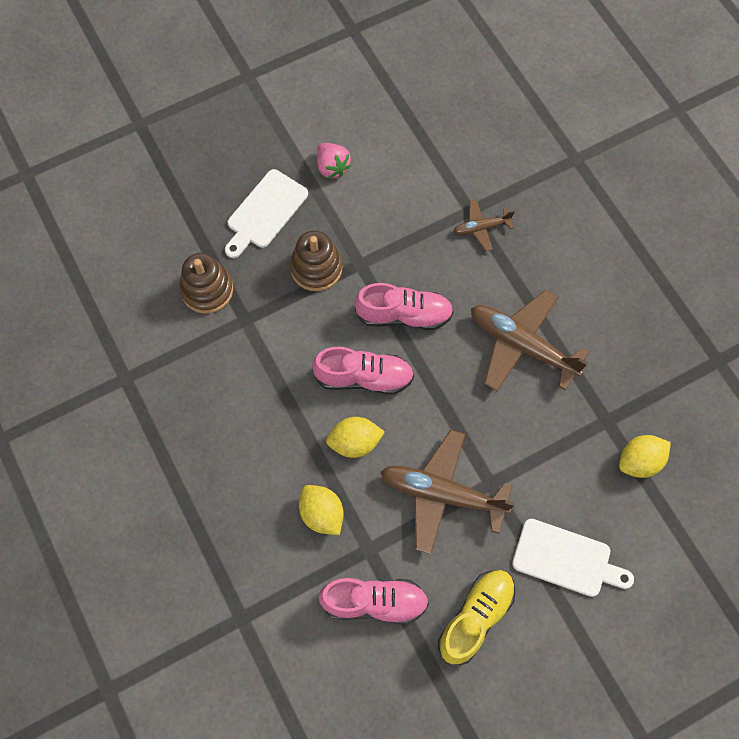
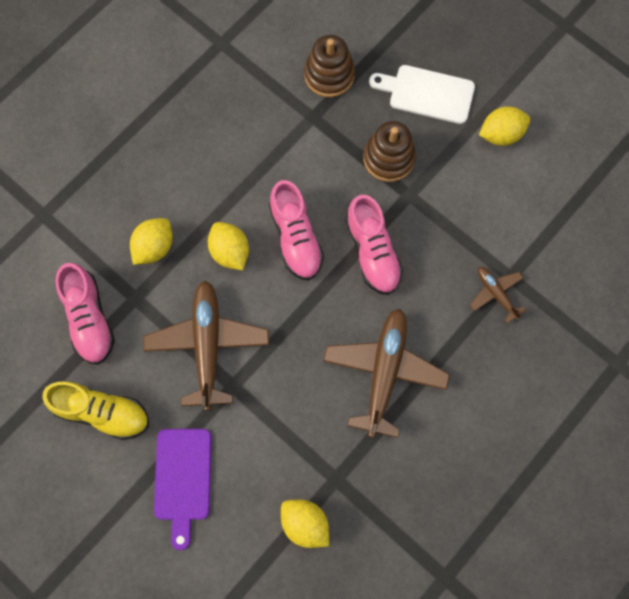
camera: 70 degrees right, 5 degrees up
(332, 167) = (500, 134): pink strawberry -> yellow lemon
(566, 559) = (183, 479): white cutting board -> purple cutting board

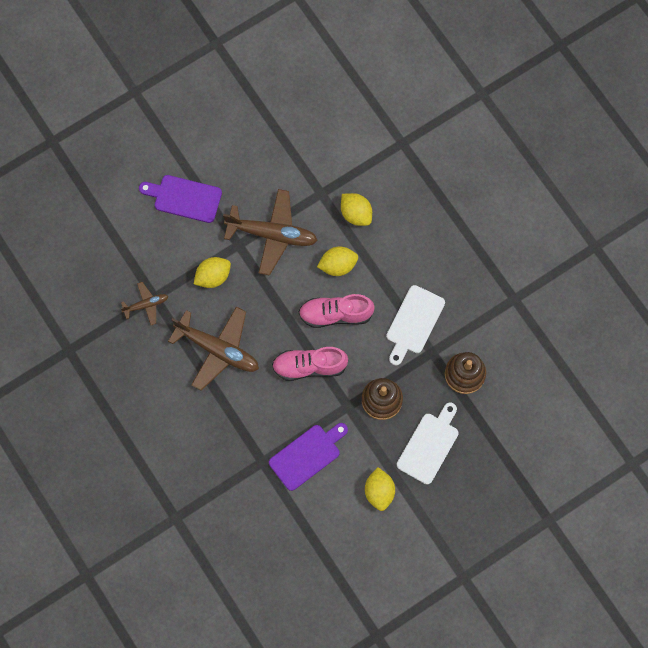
camera: 105 degrees right, 0 degrees up
(89, 319) = (314, 160): pink shoe -> none
(102, 412) = (245, 156): yellow shoe -> none
(281, 145) = (414, 322): none -> white cutting board
(305, 523) = (131, 269): yellow lemon -> yellow lemon (213, 276)
(485, 226) = (307, 455): none -> purple cutting board
(496, 294) = (252, 446): brown plane -> brown plane (146, 305)

